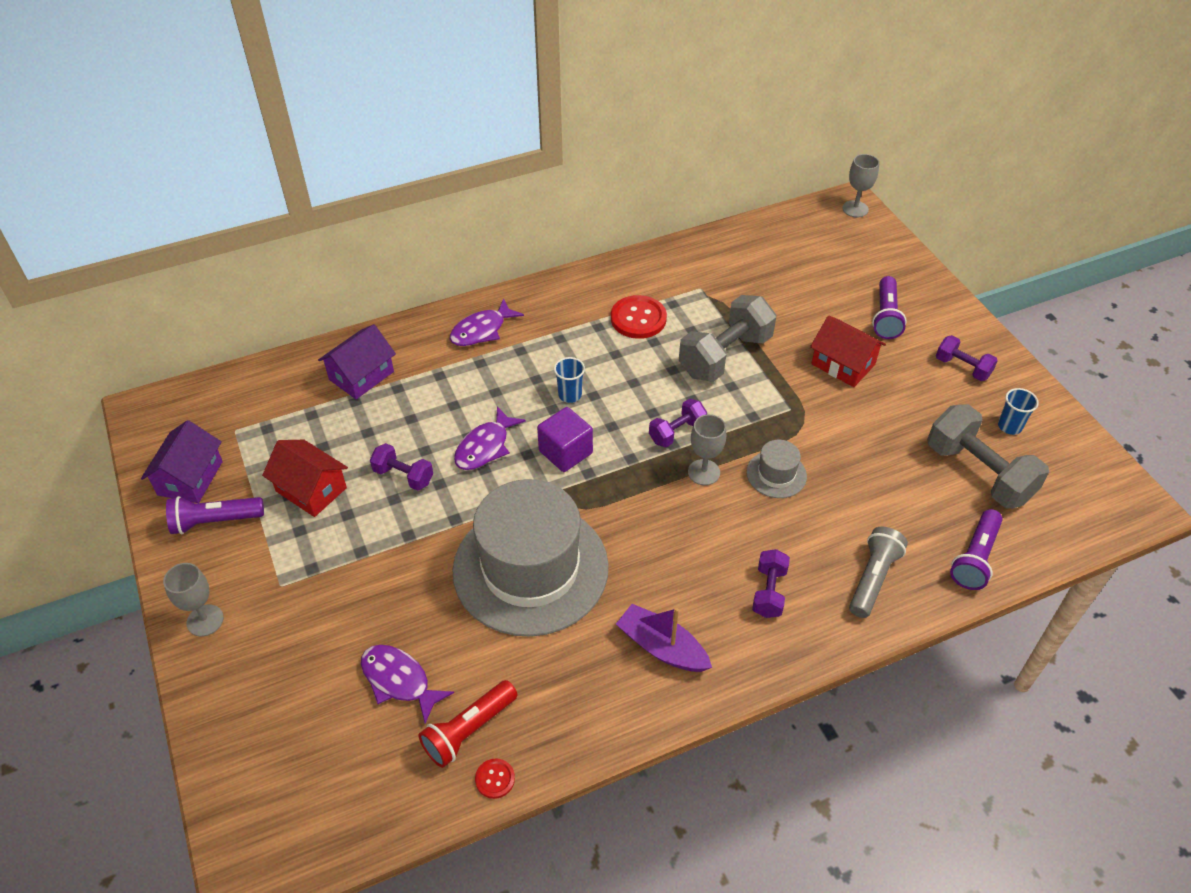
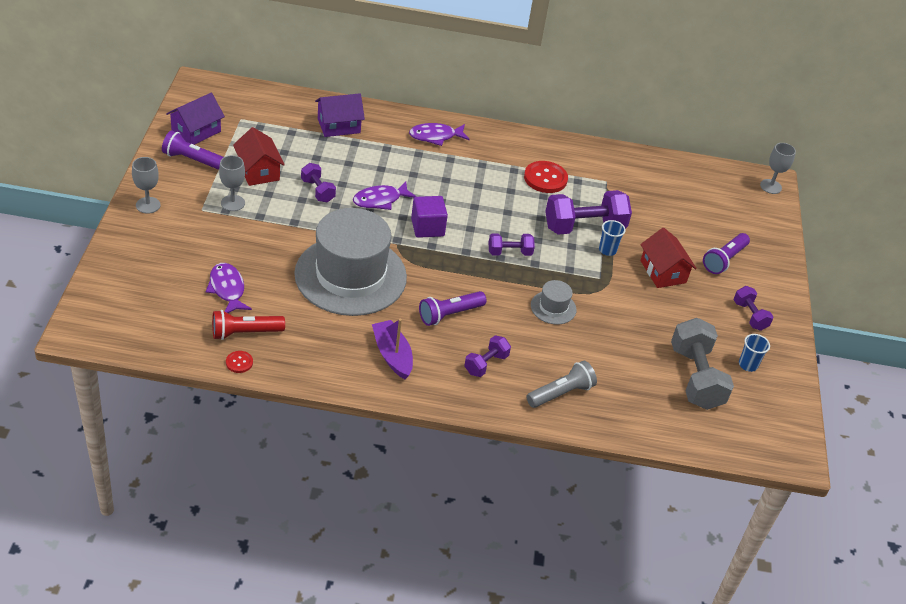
camera: 25 degrees right, 5 degrees down
(570, 395) = (459, 199): blue cup -> blue cup (607, 250)
(704, 472) = (506, 282): grey goblet -> grey goblet (233, 203)
(725, 356) = (584, 227): grey dumbbell -> purple dumbbell
(974, 558) = (642, 420): purple flashlight -> purple flashlight (449, 314)

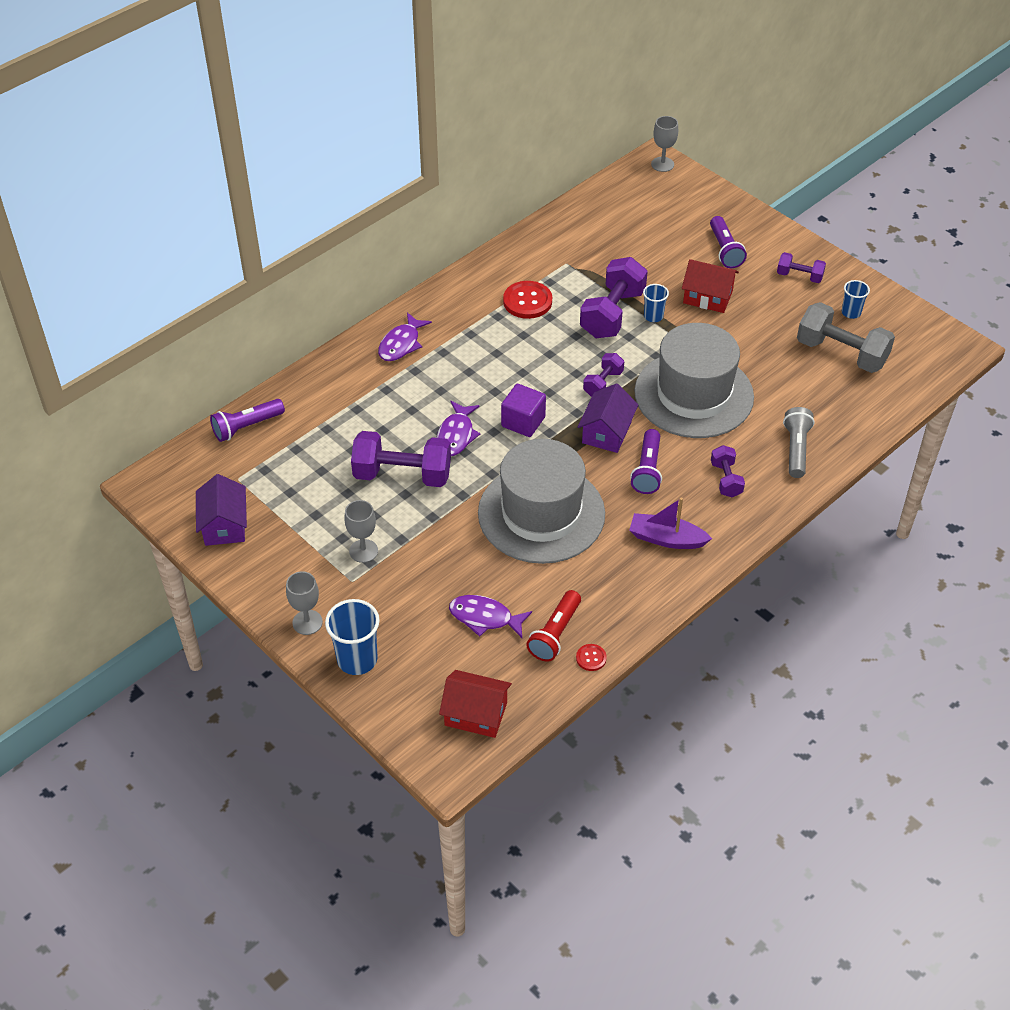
camera: 45 degrees left, 5 degrees up
(136, 243) = (357, 659): none -> blue cup
(192, 160) = (267, 551): purple flashlight -> purple flashlight (246, 427)
(258, 171) = (332, 506): red house -> red house (476, 714)
(317, 191) = (402, 475): purple dumbbell -> purple dumbbell, size x1.87
(339, 126) = (320, 407): purple house -> purple house (607, 432)
(553, 307) = (693, 394): grey hat -> grey hat, size x2.41

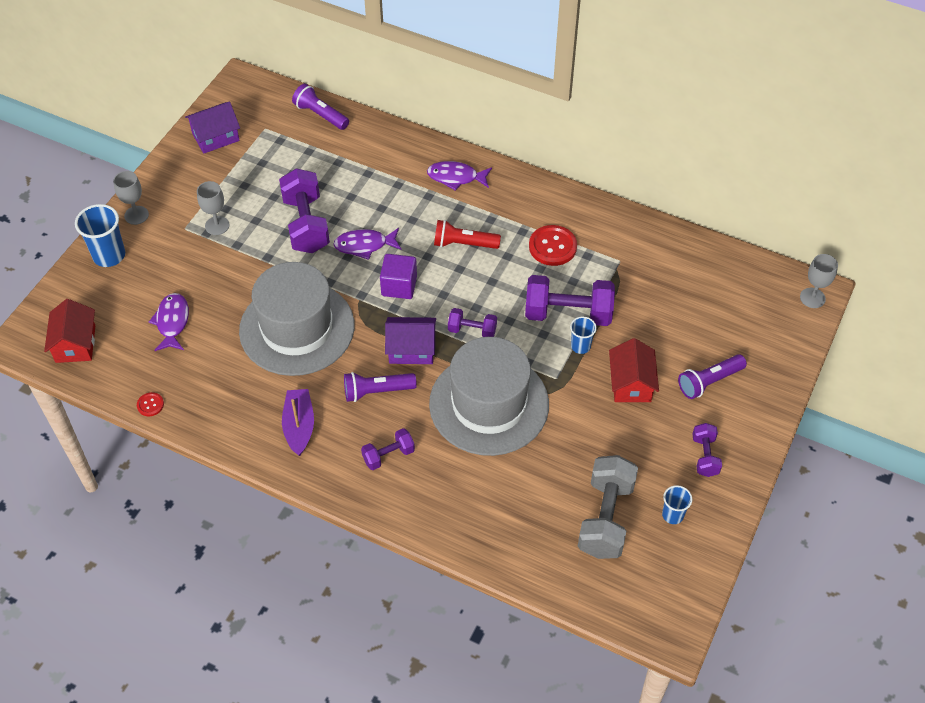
camera: 70 degrees right, 5 degrees up
(555, 634) = (168, 373): red flashlight -> red flashlight (463, 244)
(796, 449) = (451, 505): grey flashlight -> none

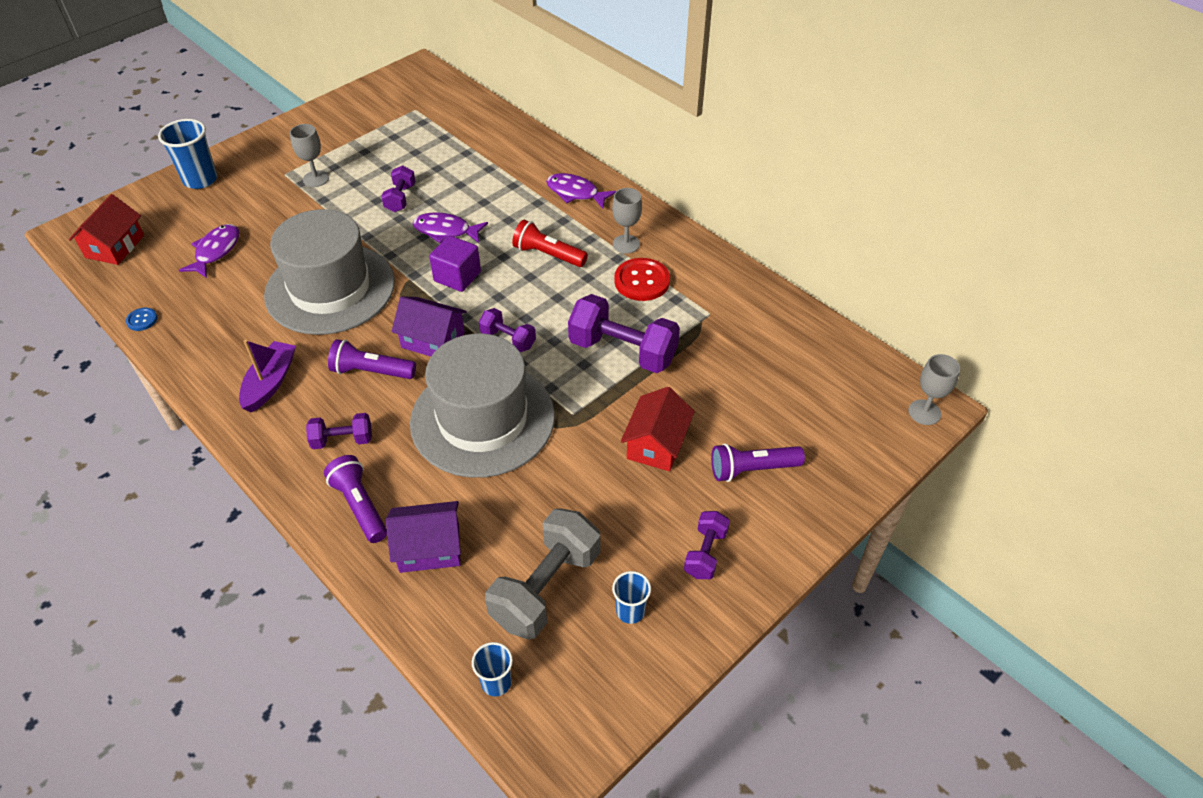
camera: 20 degrees right, 5 degrees down
(136, 215) = (249, 152): grey goblet -> grey goblet (626, 244)
(150, 405) = (142, 320): red button -> blue button
(215, 137) = (365, 106): purple house -> purple house (429, 548)
(306, 224) = (400, 198): purple dumbbell -> purple dumbbell, size x0.54
(320, 115) = (474, 110): purple flashlight -> purple flashlight (360, 505)
(580, 346) = (619, 388): blue cup -> blue cup (496, 682)

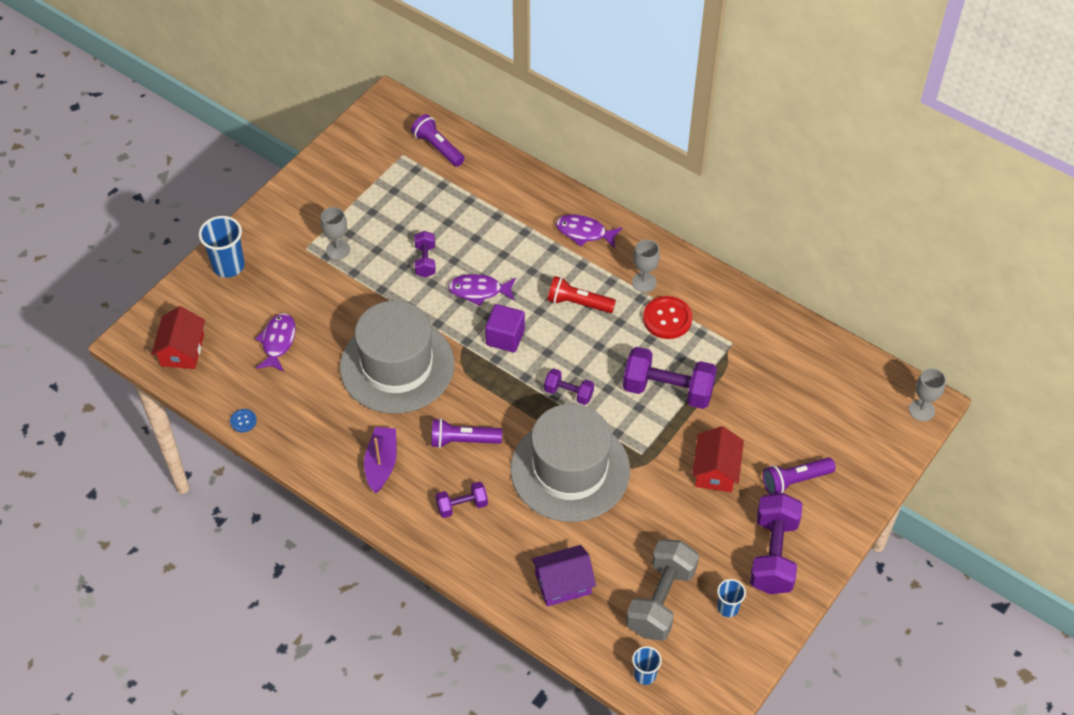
camera: 10 degrees left, 5 degrees up
(360, 505) = (496, 558): purple flashlight -> purple flashlight (437, 147)
(433, 340) = (505, 403): purple house -> none
(705, 553) = (773, 554): purple dumbbell -> purple dumbbell, size x1.87

